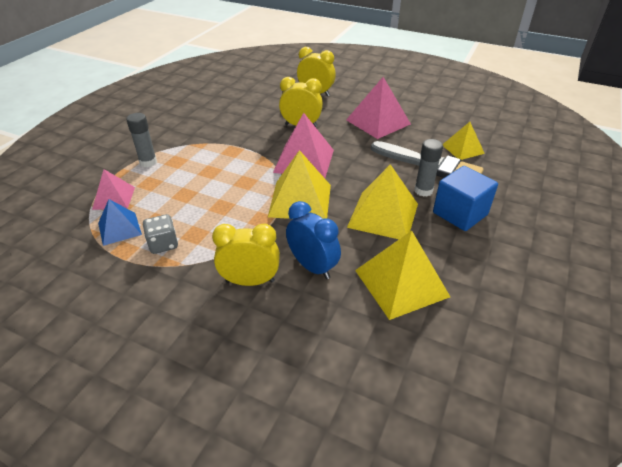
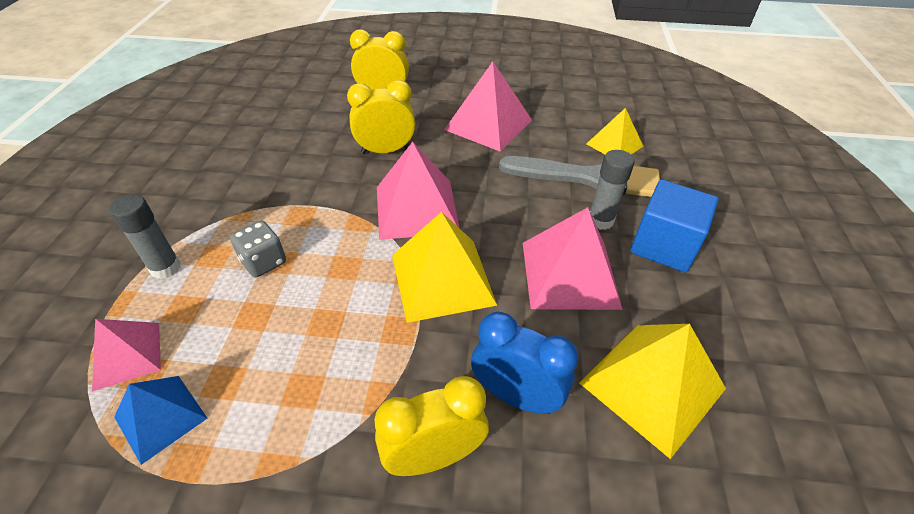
camera: 20 degrees left, 5 degrees up
(163, 244) = (255, 427): grey dice -> grey dice (263, 262)
(383, 215) = (569, 274): yellow pyramid -> pink pyramid

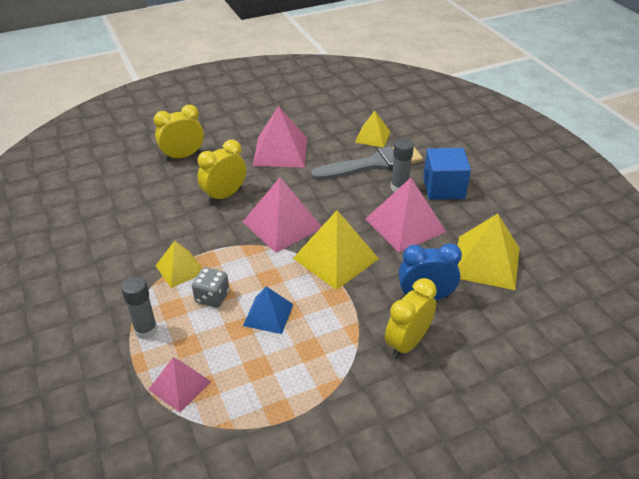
camera: 30 degrees left, 5 degrees down
(160, 417) = (239, 402): blue pyramid -> blue pyramid (268, 315)
(265, 213) = (180, 269): none -> yellow pyramid

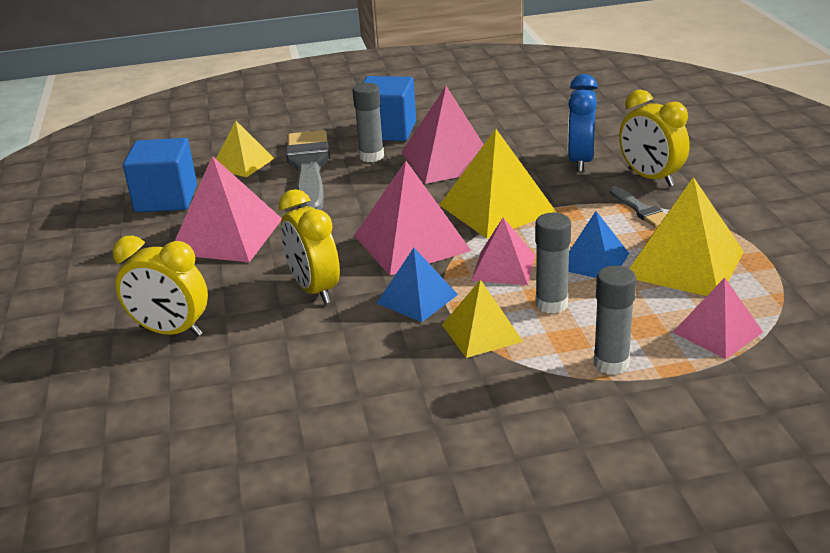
camera: 75 degrees left, 10 degrees down
(183, 156) = (171, 331): yellow clock -> yellow clock turned 60 degrees counterclockwise
(212, 297) = (551, 304): grey dice -> grey glue stick
(216, 237) = (417, 298): none -> blue pyramid
(255, 270) = (503, 267): none -> pink pyramid
(320, 120) = (166, 199): none -> blue cube
(349, 338) = (641, 210): none -> grey brush
(486, 262) = (530, 124): yellow pyramid -> yellow pyramid (684, 264)

